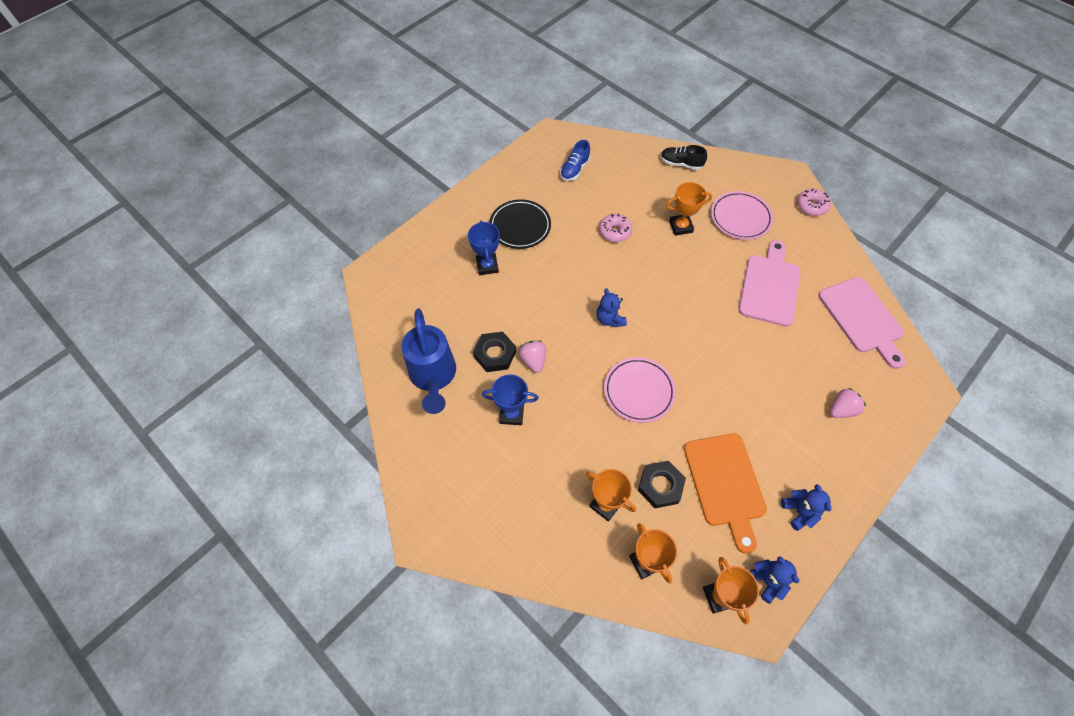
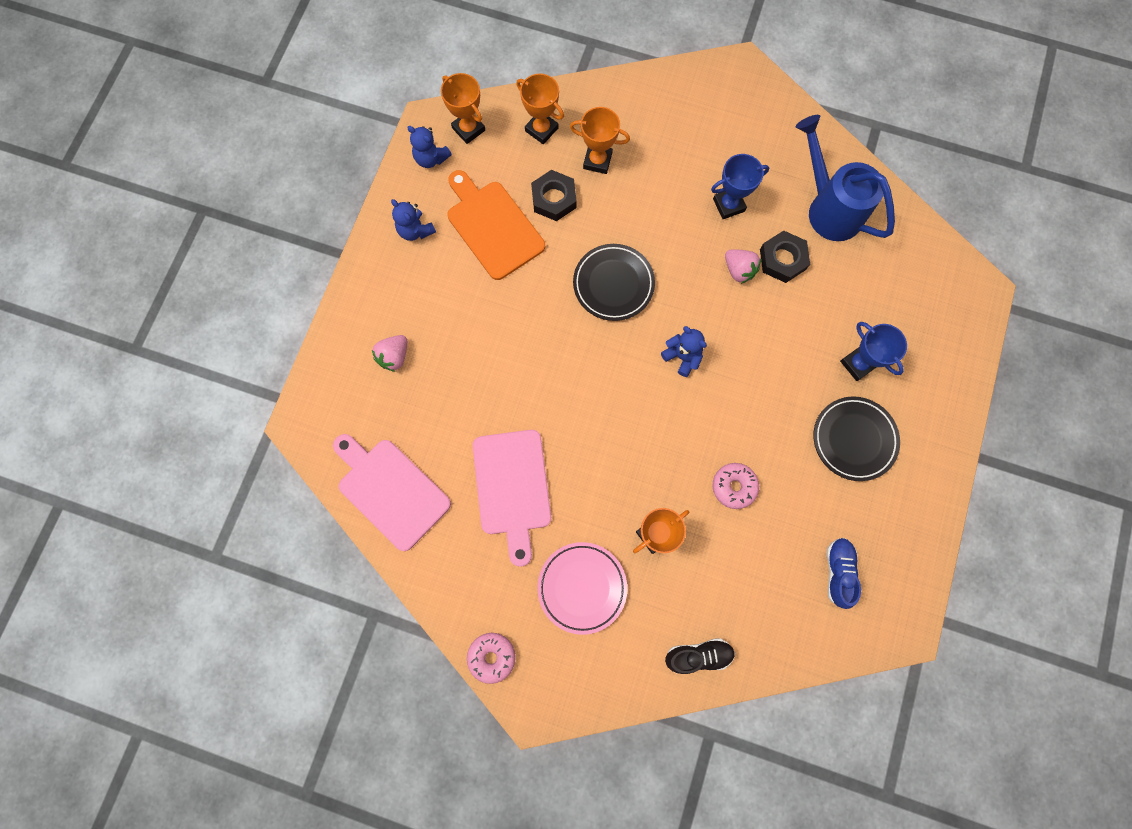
camera: 155 degrees right, 15 degrees up
(639, 391) = (613, 284): pink plate -> black plate

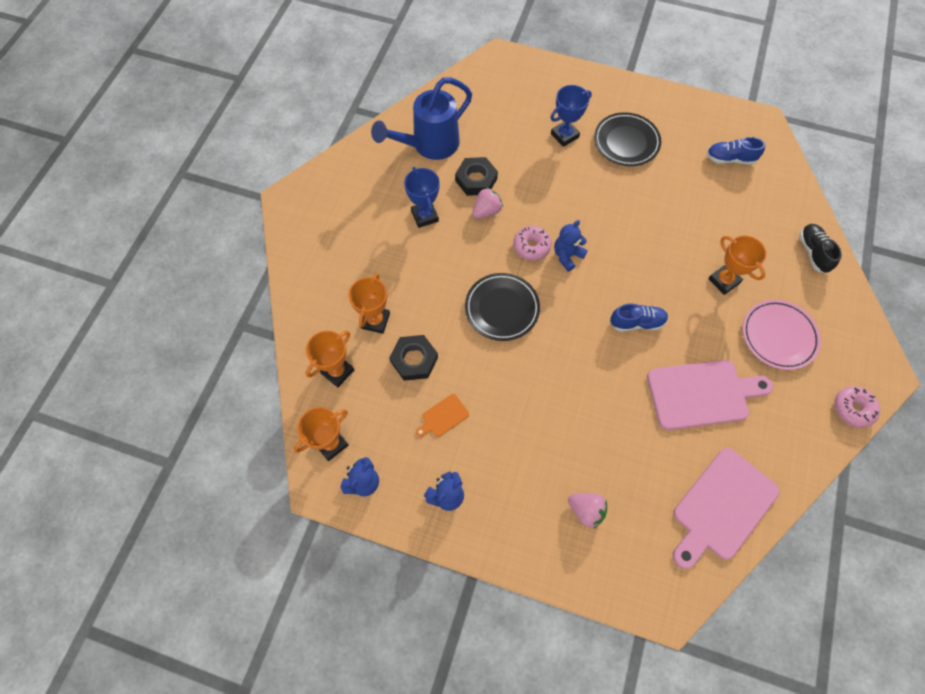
camera: 90 degrees left, 10 degrees down
(492, 227) = (443, 417): orange cutting board -> orange cutting board, size x0.45
(598, 426) = (637, 322): none -> blue shoe
(734, 486) = (675, 223): pink donut -> pink donut (531, 247)

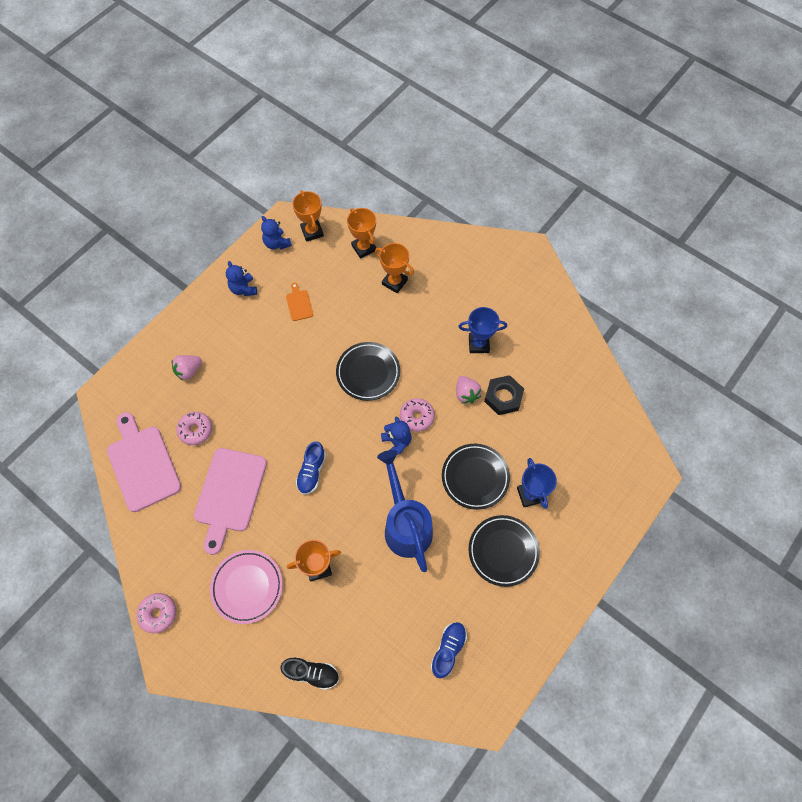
camera: 110 degrees right, 0 degrees up
(414, 360) = (351, 298): black nut -> none
(429, 145) = (554, 371): blue watering can -> blue watering can (405, 524)
(569, 180) = (475, 477): none -> black plate
(653, 465) = (195, 430): none -> pink donut

